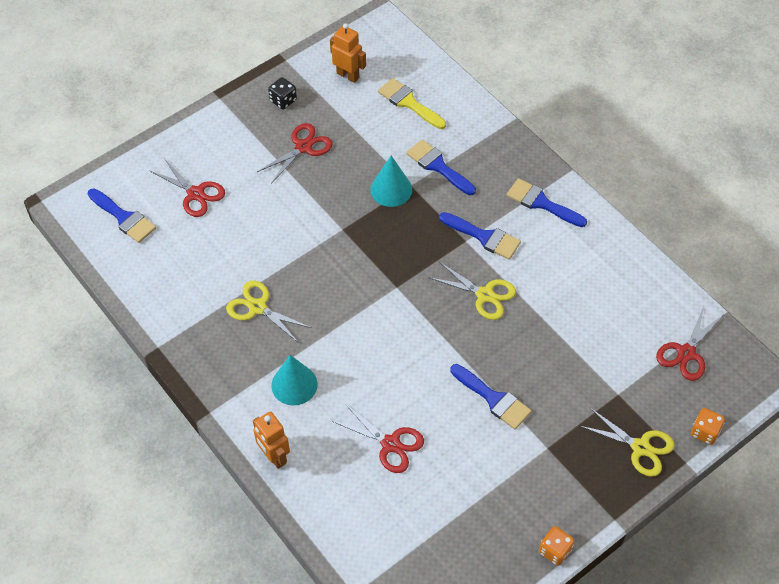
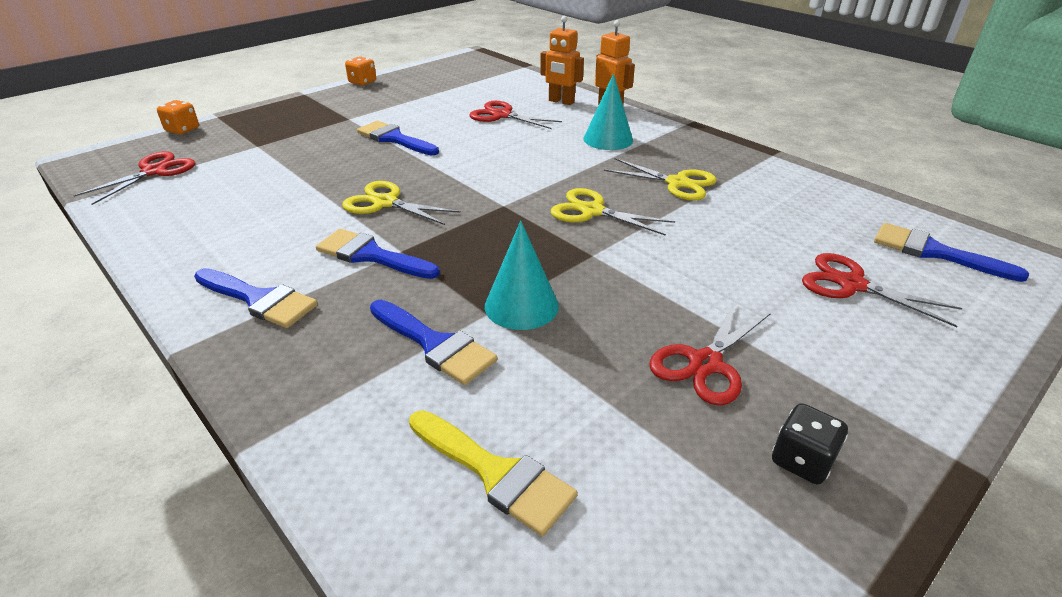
camera: 175 degrees right, 20 degrees down
(348, 75) = (667, 546): orange robot -> orange robot (561, 102)
(640, 447) = (256, 121): yellow scissors -> yellow scissors (592, 211)

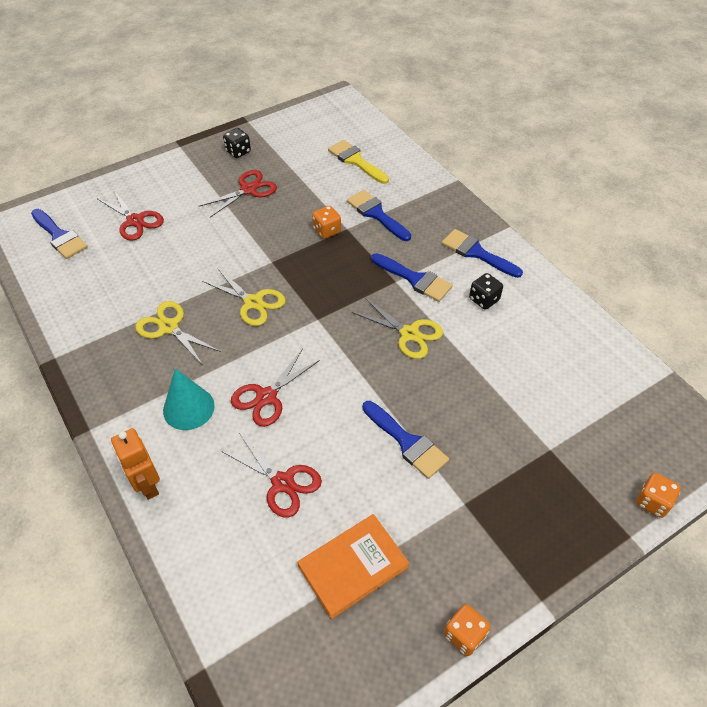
camera: 170 degrees left, 15 degrees up
(154, 171) = (628, 411): red scissors -> red scissors (266, 397)
(273, 243) = (484, 299): none -> black dice
(438, 94) = (353, 566): none -> orange book
(521, 305) = (327, 230): turquoise cone -> orange dice
(561, 102) = (199, 512): orange robot -> none

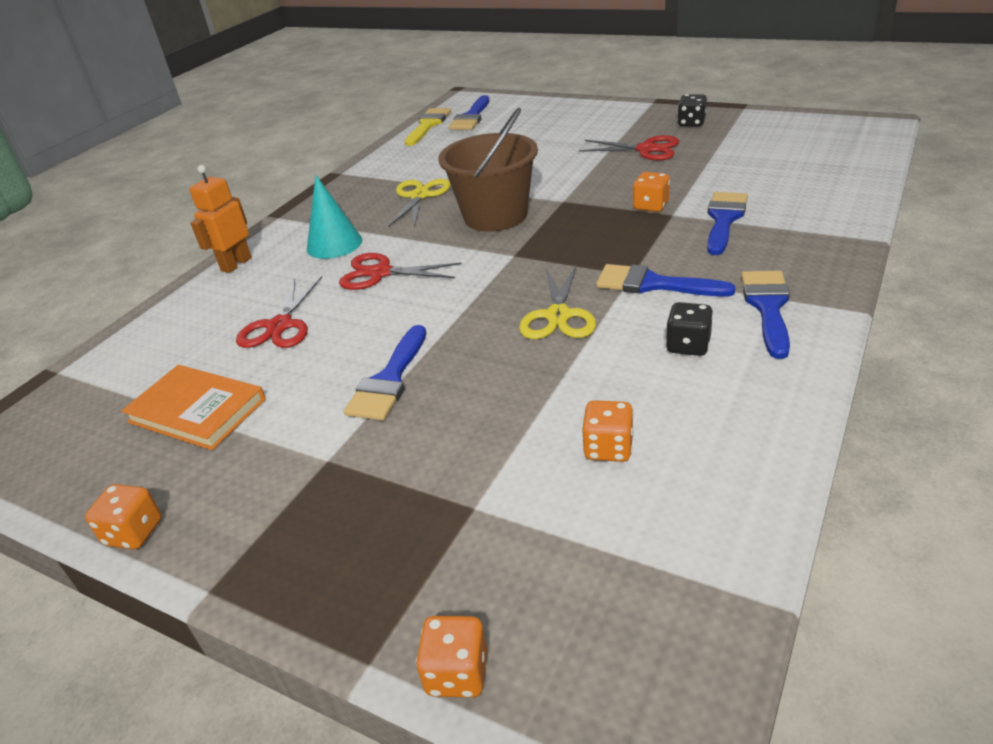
camera: 65 degrees right, 15 degrees down
(135, 221) = (528, 130): red scissors -> none
(253, 302) = (495, 216): yellow scissors -> brown bucket
(356, 161) = (791, 174): yellow brush -> yellow brush (428, 125)
(415, 279) = (653, 284): blue brush -> blue brush turned 105 degrees clockwise
(542, 374) = (608, 448): none -> orange dice

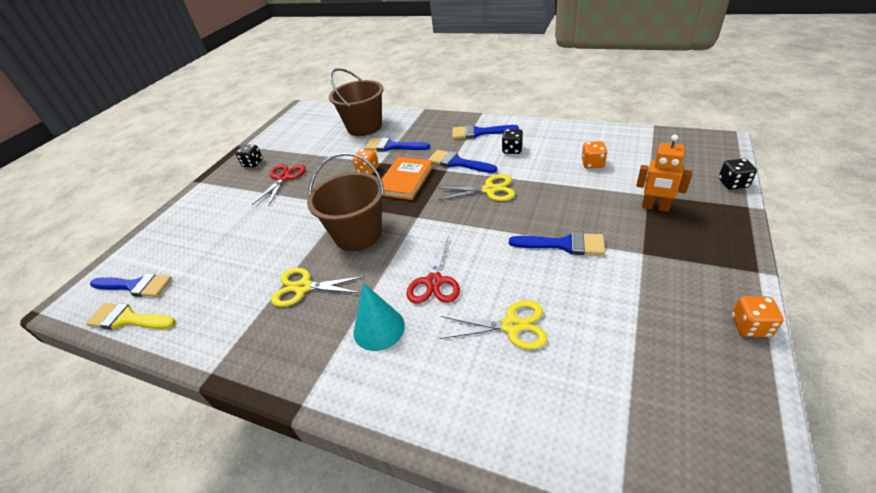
camera: 95 degrees left, 5 degrees up
(197, 410) = (628, 342): orange book -> orange book (405, 180)
(236, 264) = (403, 408): orange robot -> orange robot (655, 207)
(280, 326) = (511, 326): red scissors -> yellow scissors
(457, 673) = (733, 184): orange dice -> black dice
(653, 284) = (457, 163): blue brush -> blue brush turned 105 degrees clockwise
(801, 188) = (364, 127): none -> brown bucket

